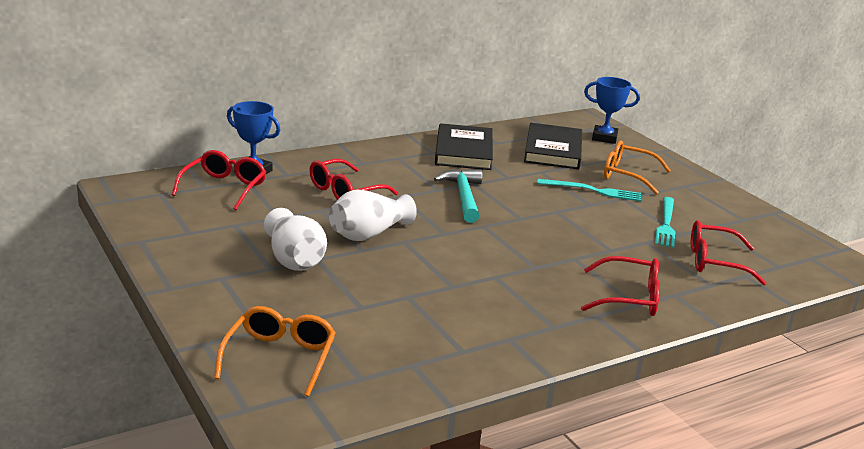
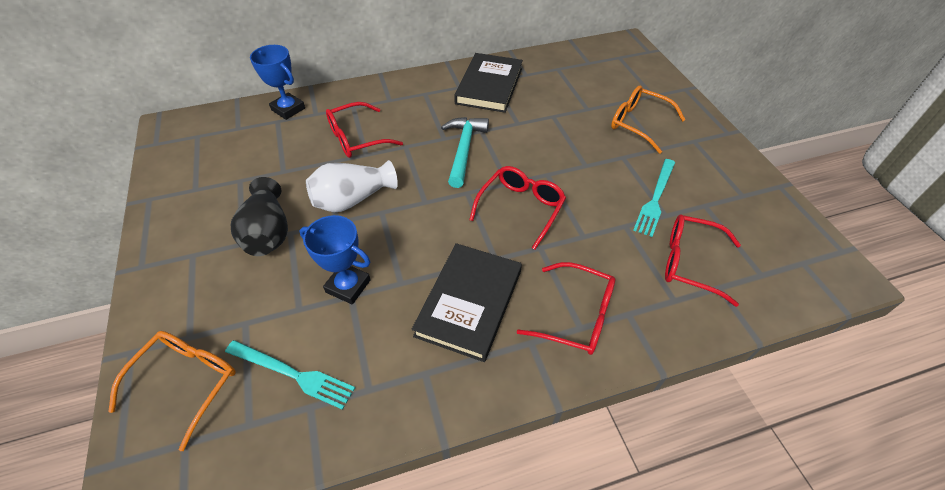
camera: 15 degrees right, 25 degrees up
(224, 188) = (253, 130): red glasses -> red glasses (520, 208)
(294, 259) = (268, 232): white vase -> black vase
(553, 150) = (576, 86): black book -> black book (469, 303)
(593, 191) = (595, 145): turquoise fork -> turquoise fork (293, 374)
(604, 138) = (633, 70): blue trophy -> blue trophy (348, 286)

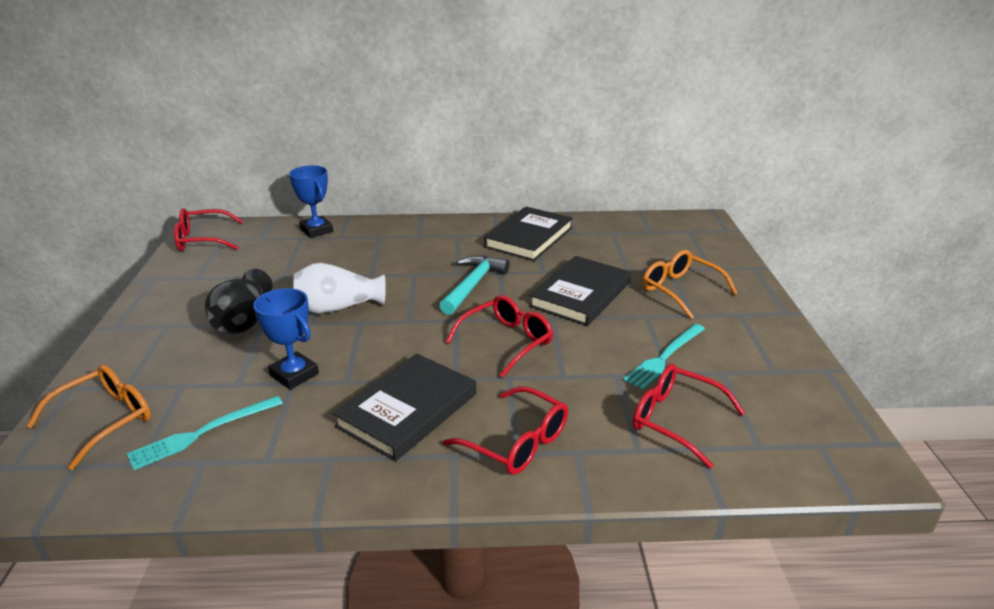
camera: 15 degrees right, 20 degrees down
(293, 374) = (202, 433): turquoise fork -> turquoise fork turned 105 degrees clockwise
(357, 138) = (370, 261): red glasses -> red glasses (203, 239)
(560, 143) = (580, 294): none -> black book

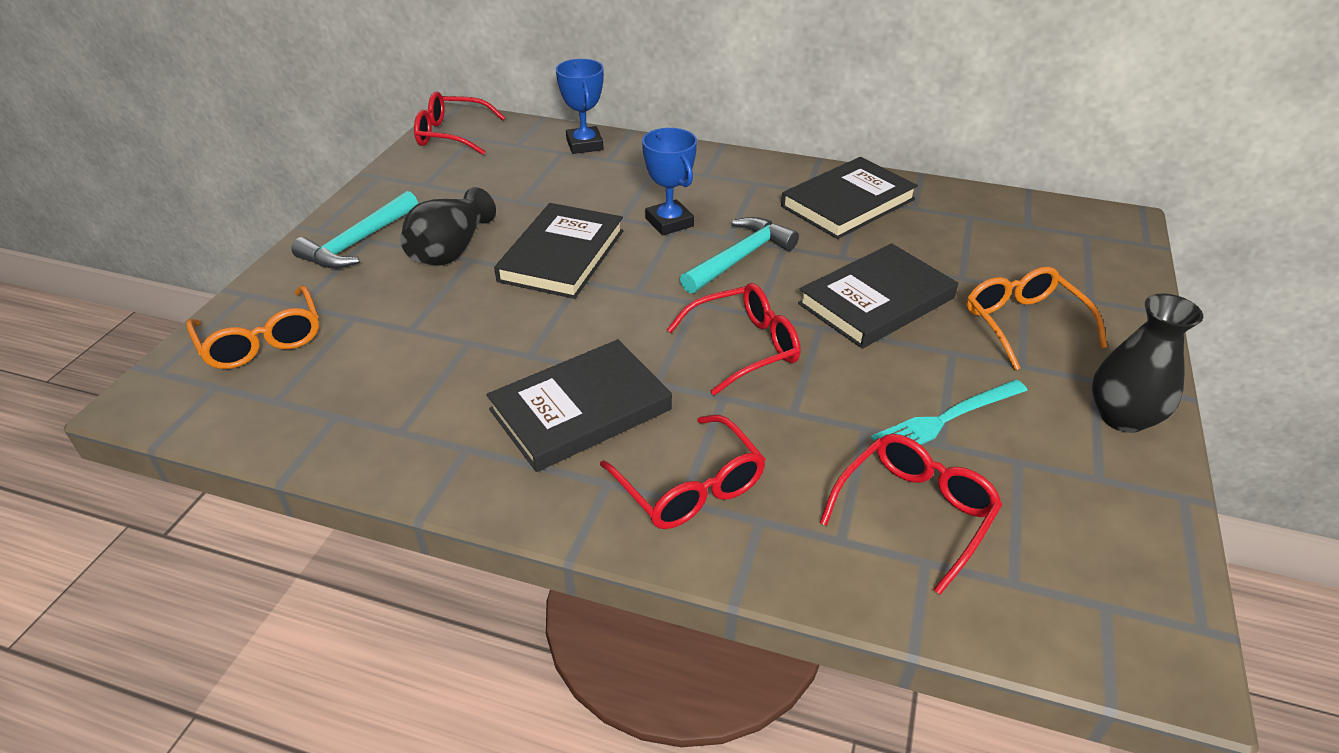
camera: 20 degrees right, 10 degrees up
(104, 420) = (262, 340): orange glasses -> orange glasses turned 90 degrees clockwise
(158, 330) = (358, 242): none -> turquoise hammer
(202, 433) = (349, 381): turquoise fork -> none
(294, 374) = (475, 332): blue trophy -> blue trophy (669, 222)
(337, 308) = (562, 255): white vase -> black book
(676, 420) = (914, 513): red glasses -> red glasses turned 75 degrees clockwise
(768, 332) = (1122, 417): none -> black vase

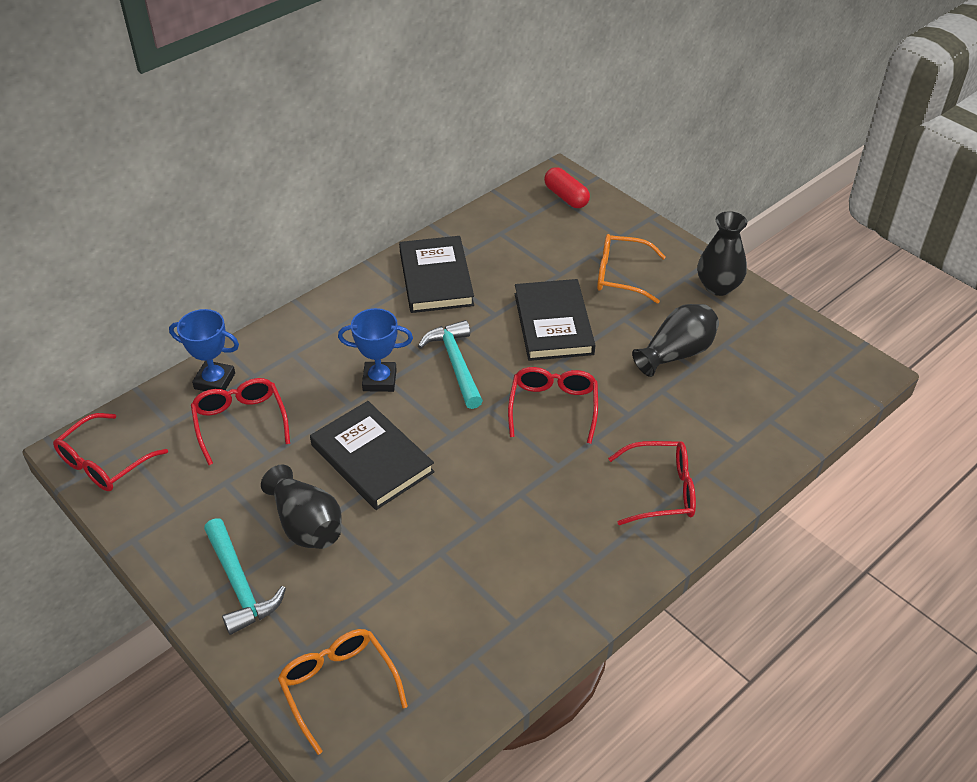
camera: 60 degrees left, 5 degrees up
(262, 340) = (339, 687): orange glasses -> orange glasses turned 120 degrees counterclockwise
(580, 409) = (558, 515): black book -> none
(914, 513) = (736, 406): red glasses -> red glasses (240, 423)
(946, 419) = (676, 353): turquoise fork -> black vase
(1095, 238) = (566, 197): none -> red capsule

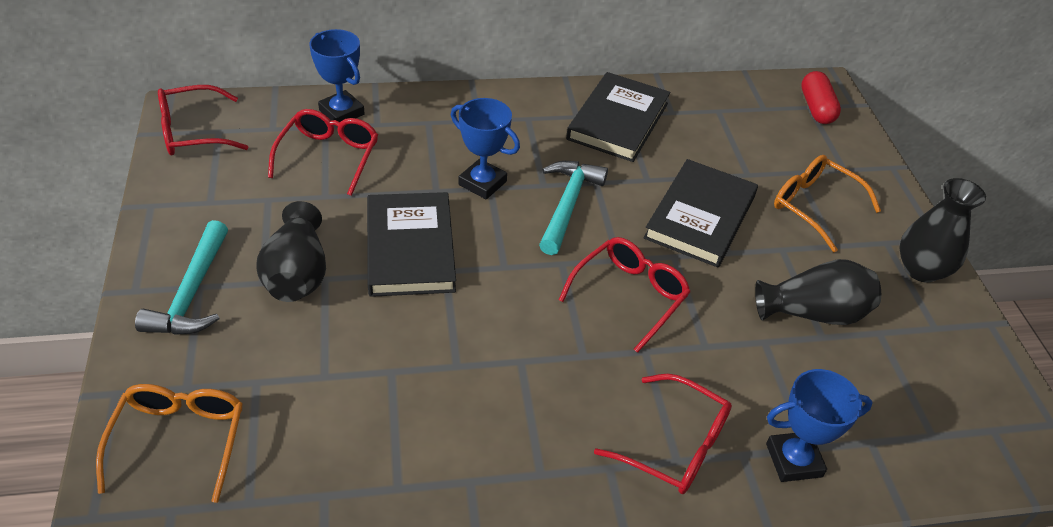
camera: 30 degrees right, 0 degrees up
(735, 457) = (793, 460): none -> blue trophy

